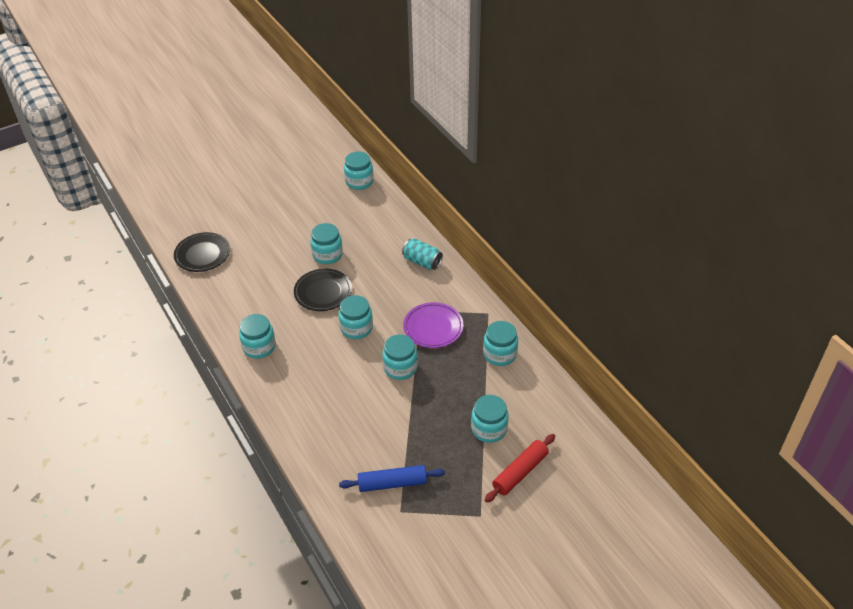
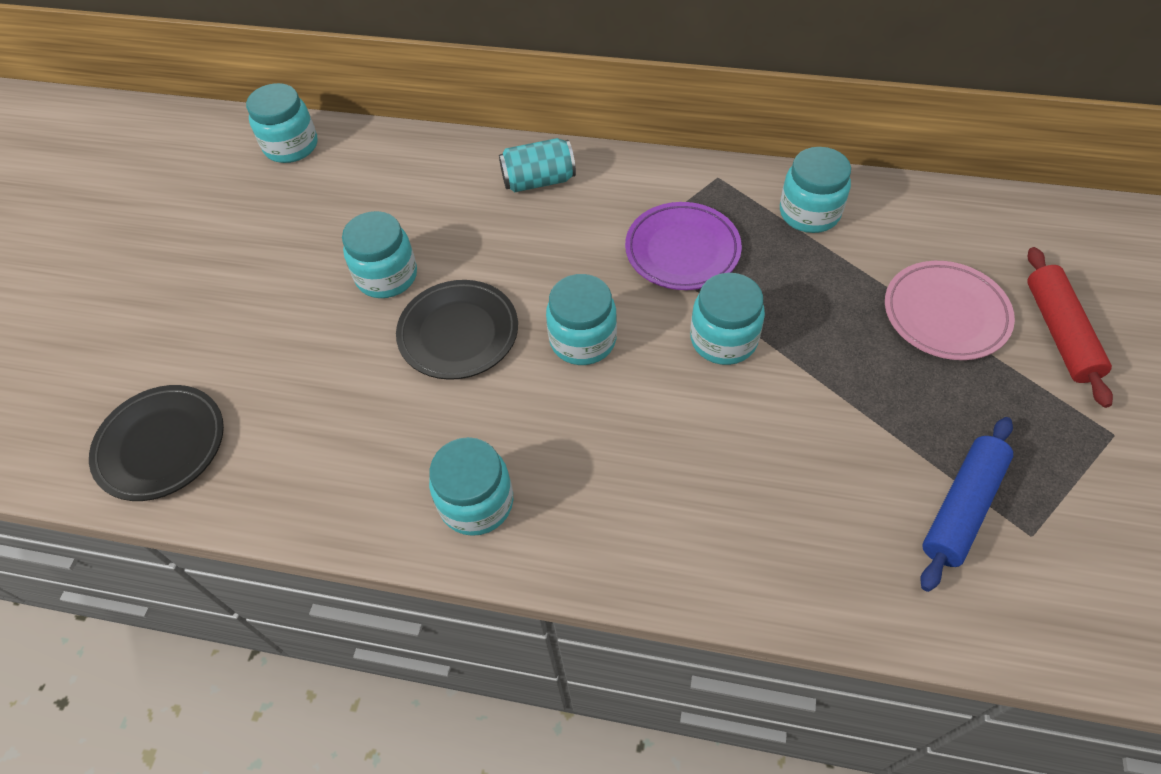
camera: 45 degrees left, 10 degrees up
(489, 429) = (945, 314): turquoise jar -> pink plate

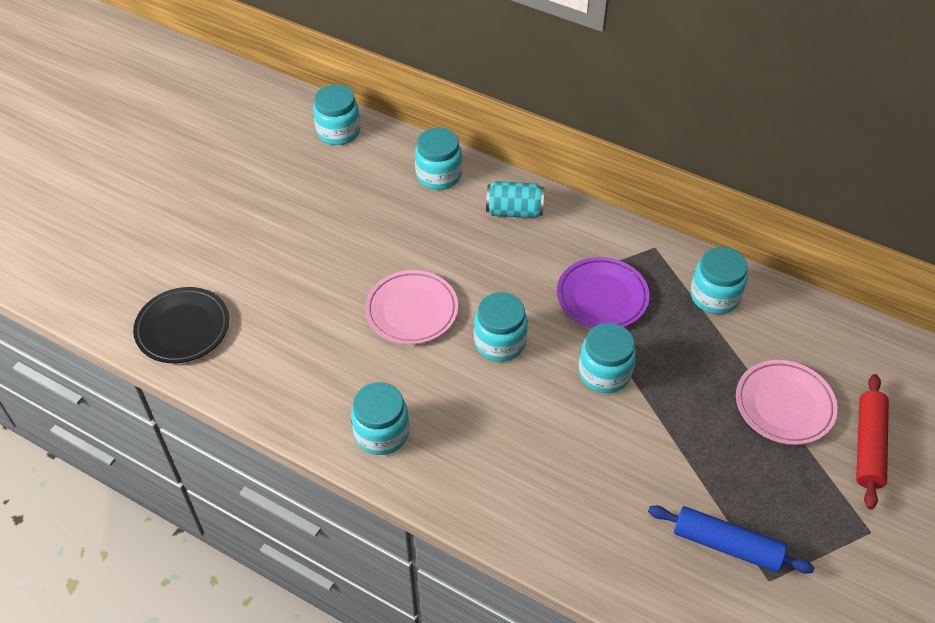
camera: 15 degrees right, 5 degrees down
(387, 276) = (375, 253): turquoise jar -> turquoise jar (439, 175)
(458, 333) = (412, 311): black plate -> pink plate
(962, 507) = (726, 545): blue rolling pin -> blue rolling pin turned 60 degrees clockwise

